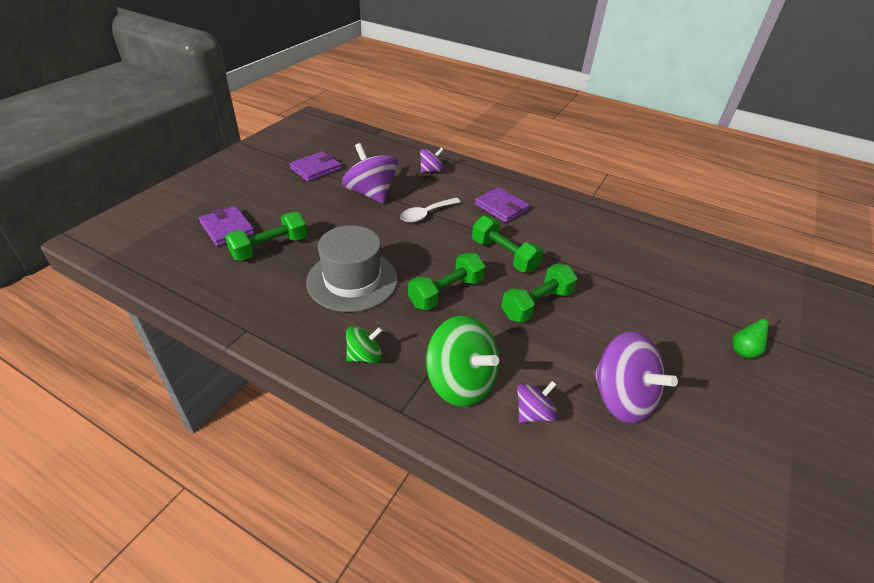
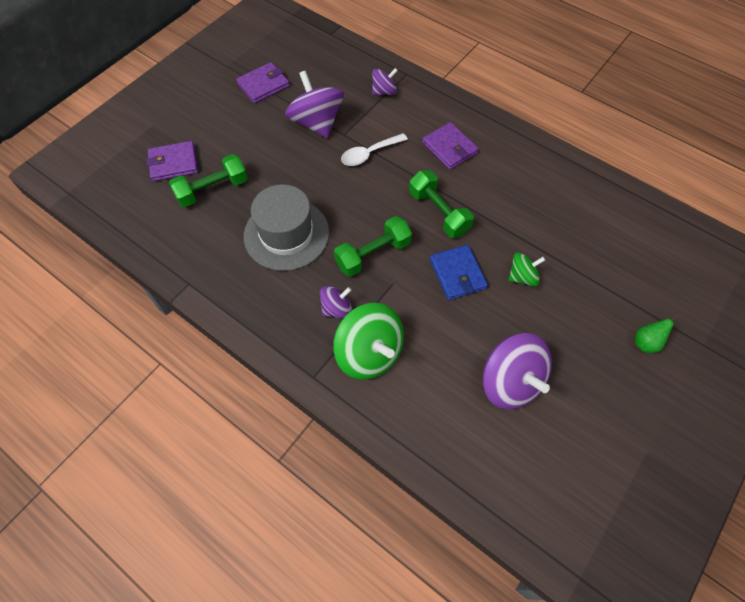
camera: 10 degrees right, 20 degrees up
(227, 228) = (173, 163): purple wallet -> purple wallet turned 75 degrees counterclockwise
(364, 356) = (289, 319): green spinning top -> green spinning top (522, 277)
(533, 413) = (427, 389): purple spinning top -> purple spinning top (337, 309)
(536, 304) = (457, 274): green dumbbell -> blue wallet

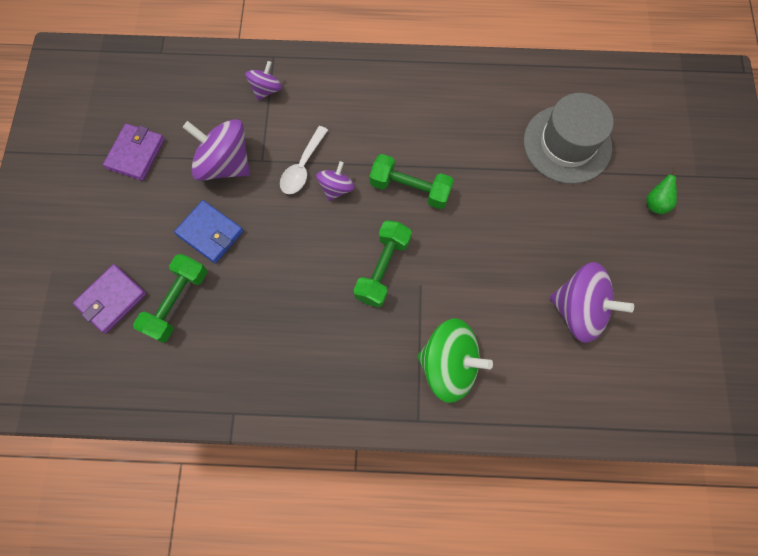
camera: 35 degrees left, 10 degrees up
(286, 234) = (288, 301): grey hat -> grey hat (567, 144)
(337, 309) = (390, 343): purple spinning top -> purple spinning top (336, 188)
(449, 148) = (372, 115): purple wallet -> none
(457, 274) = (469, 239): blue wallet -> blue wallet (210, 233)
(522, 277) = (523, 206): green spinning top -> none

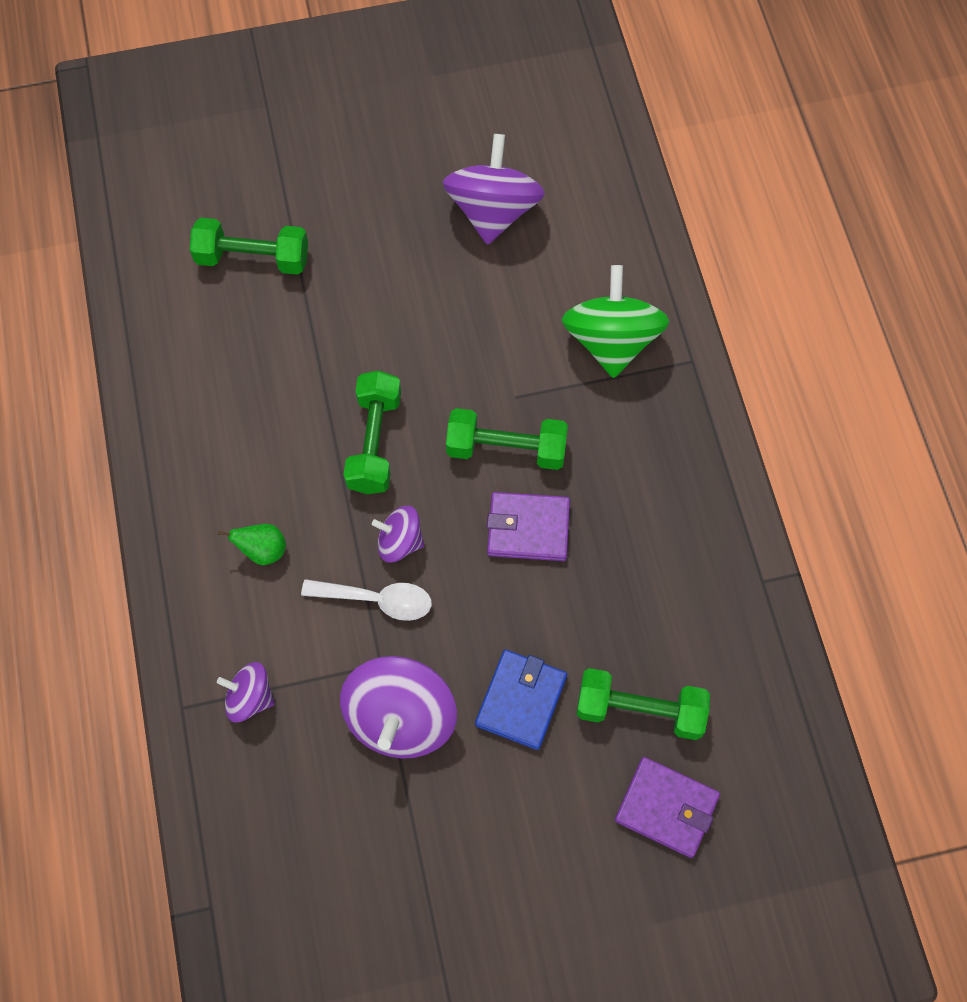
camera: 105 degrees left, 5 degrees down
(136, 154) = (418, 870): purple wallet -> purple wallet (528, 529)
(567, 144) = (253, 258): grey hat -> green dumbbell
(655, 203) = (319, 146): green pear -> green pear (263, 551)

